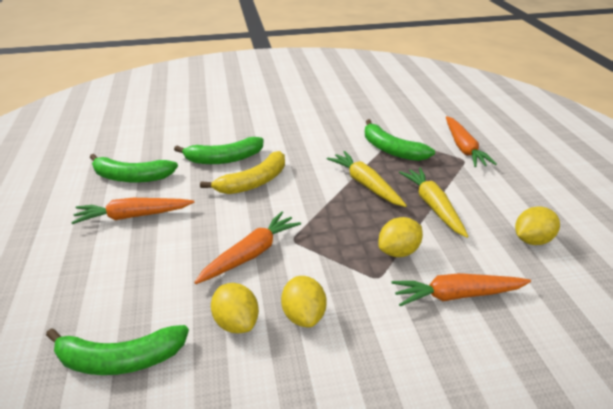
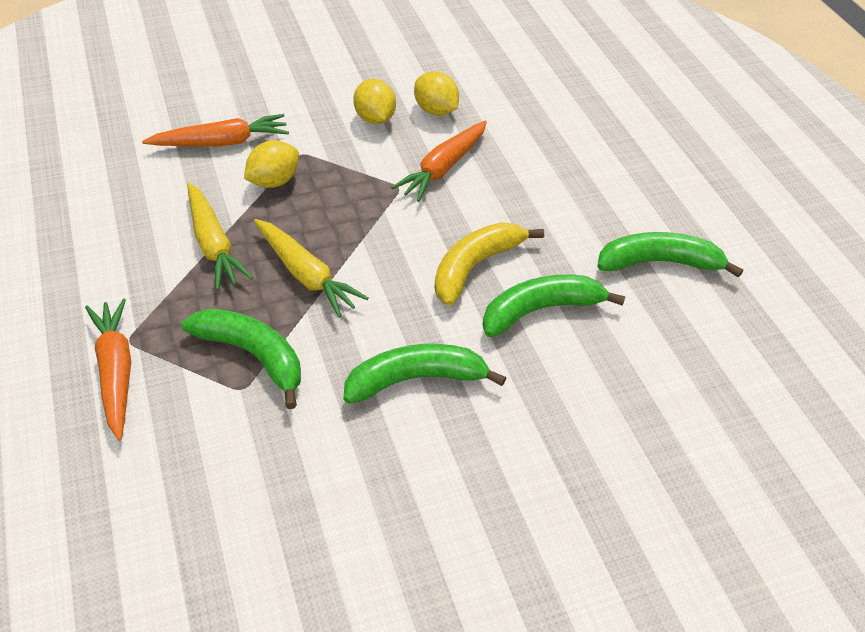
camera: 170 degrees right, 10 degrees up
(120, 359) = (521, 83): green banana -> green banana (415, 379)
(133, 216) = (608, 203): orange carrot -> none
(531, 240) = (103, 205): yellow lemon -> none

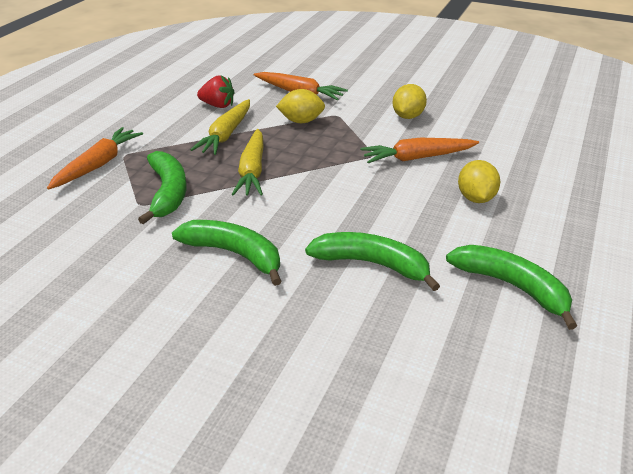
camera: 45 degrees right, 10 degrees down
(146, 209) = (218, 105): none -> red strawberry
(435, 110) = (456, 127): yellow lemon -> yellow lemon (475, 198)
(475, 267) = (361, 217): yellow banana -> none

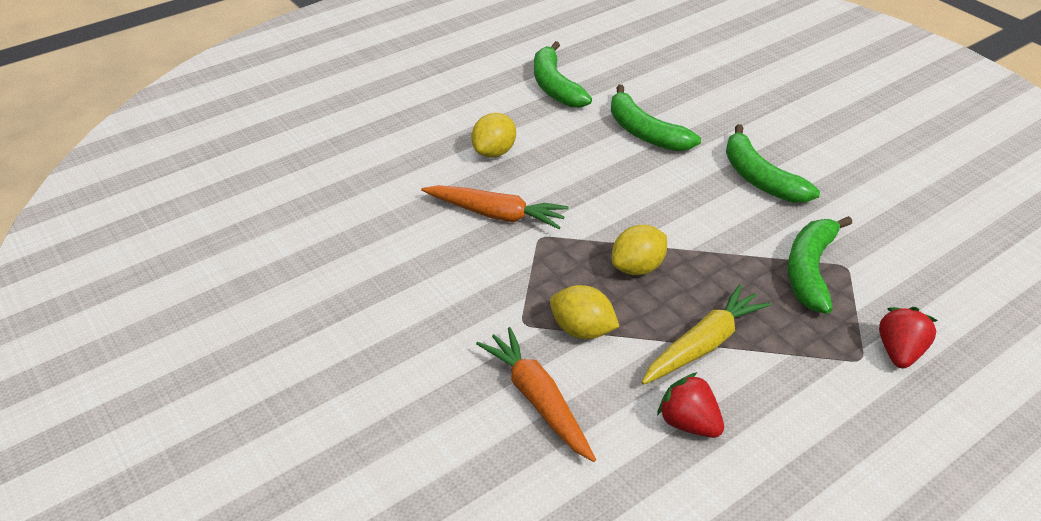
camera: 150 degrees left, 5 degrees up
(98, 165) = (899, 352): orange carrot -> red strawberry
(252, 171) = (697, 266): yellow carrot -> none
(407, 116) = (433, 281): yellow lemon -> yellow lemon (637, 267)

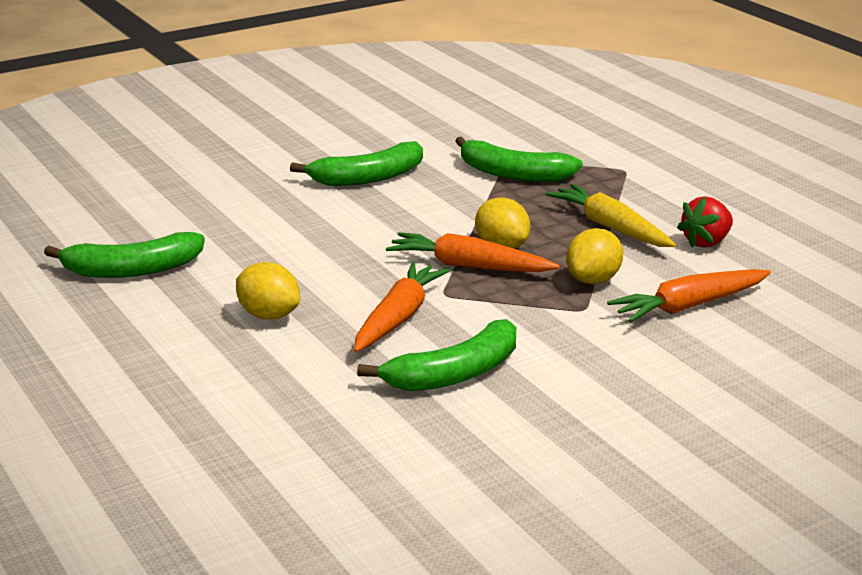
camera: 85 degrees left, 15 degrees down
(594, 248) = (469, 266): none -> orange carrot
(645, 132) = (262, 224): green banana -> green banana (455, 373)
(899, 352) = (616, 156): red strawberry -> none

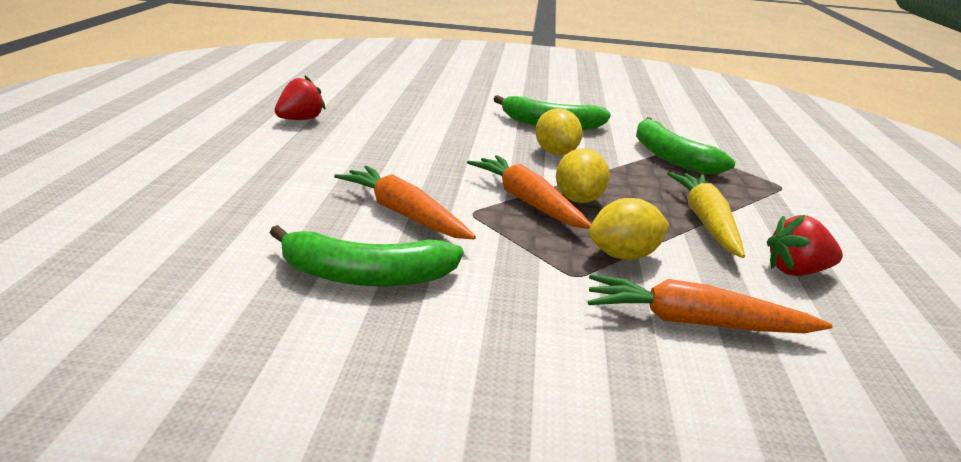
camera: 35 degrees right, 0 degrees up
(132, 270) = (300, 119): green banana -> red strawberry
(269, 315) = (321, 174): yellow lemon -> yellow lemon (556, 153)
(398, 318) = (404, 214): orange carrot -> orange carrot turned 105 degrees counterclockwise

